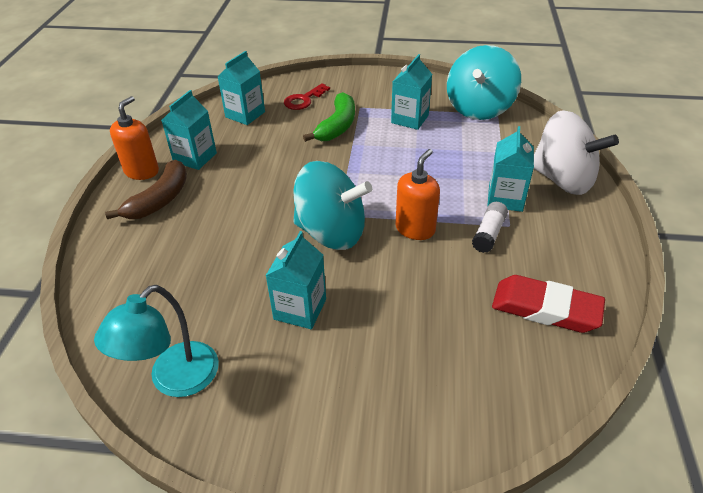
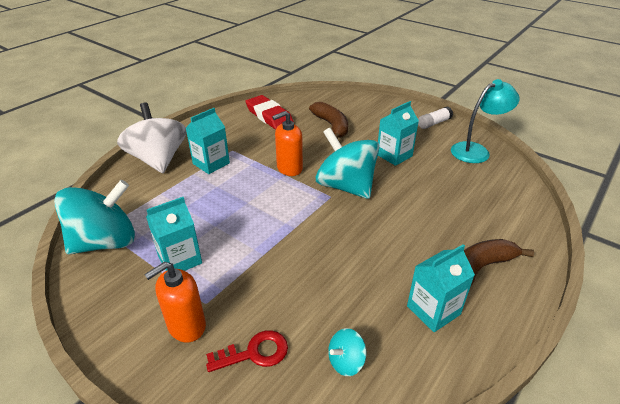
camera: 150 degrees left, 5 degrees down
(142, 171) = (499, 316): orange soap dispenser -> orange soap dispenser (186, 326)
(245, 114) = (346, 361): turquoise carton -> turquoise spinning top
(337, 126) = (255, 285): green banana -> none
(434, 332) = (331, 126): none -> brown banana
(488, 234) = (250, 150): white glue stick -> white glue stick (434, 123)

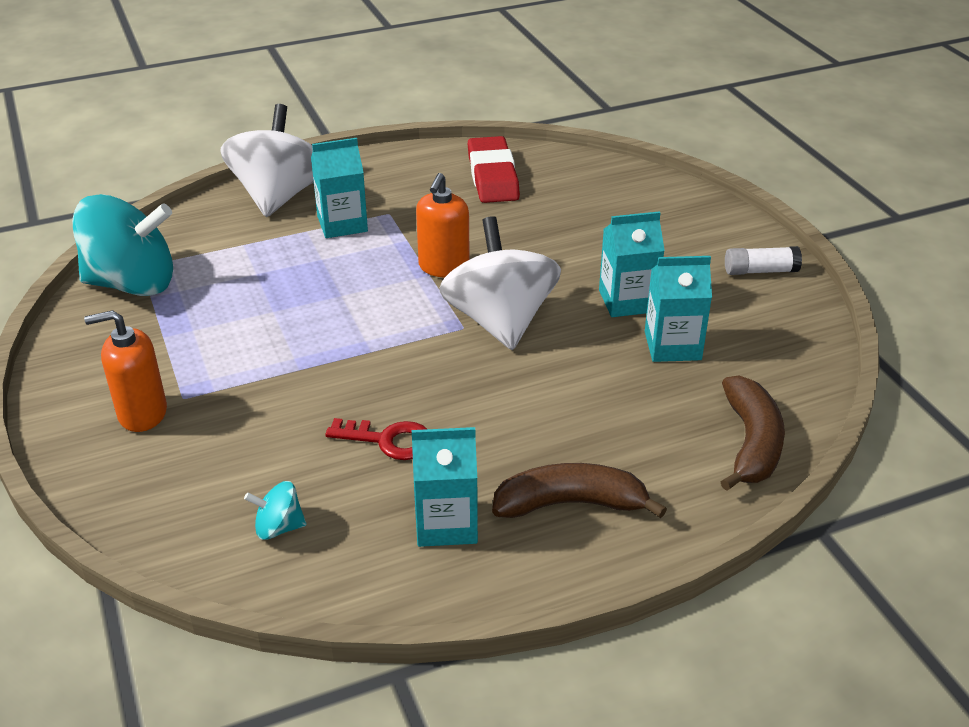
camera: 30 degrees right, 0 degrees up
(180, 259) = (196, 336): turquoise carton -> turquoise carton (672, 345)
(254, 353) = (188, 472): red key -> red key (388, 440)
(289, 168) = (443, 267): orange soap dispenser -> orange soap dispenser turned 75 degrees counterclockwise
(331, 126) = (576, 221): brown banana -> brown banana (751, 443)
(346, 186) = (500, 321): turquoise spinning top -> white spinning top
(476, 151) = (782, 340): turquoise lamp -> none

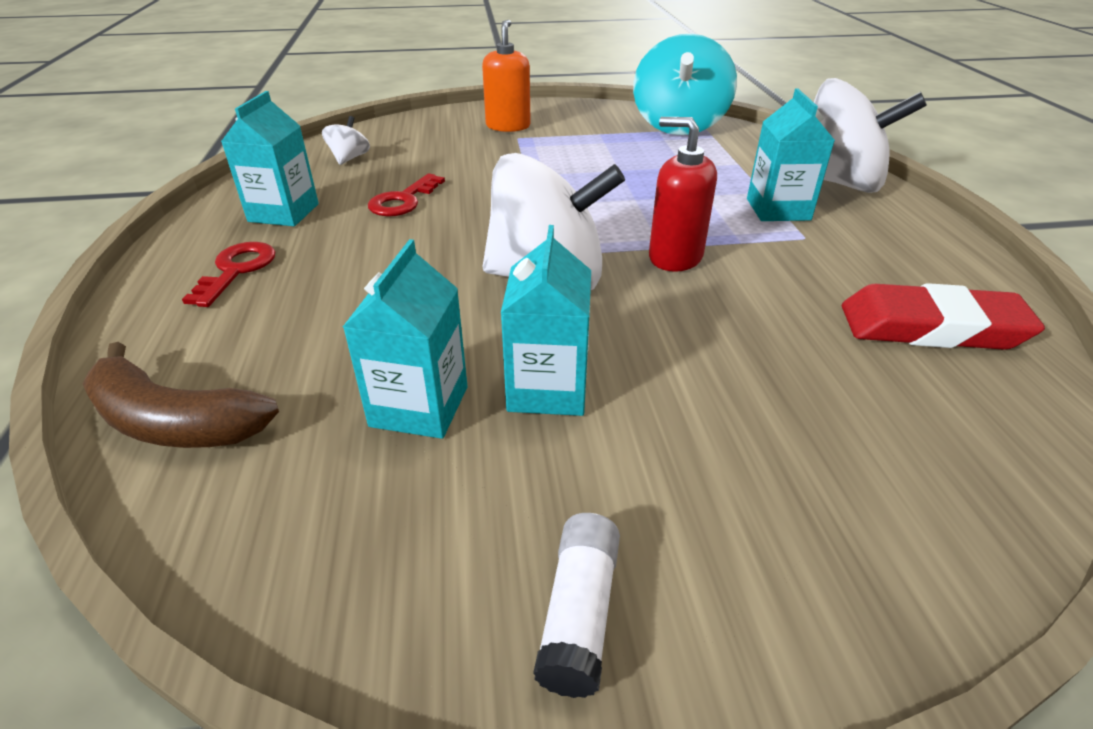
camera: 105 degrees right, 0 degrees up
(278, 527) = (349, 158): turquoise spinning top -> white spinning top
(443, 267) = (675, 257): orange soap dispenser -> red soap dispenser
(570, 504) = (236, 270): brown banana -> red key

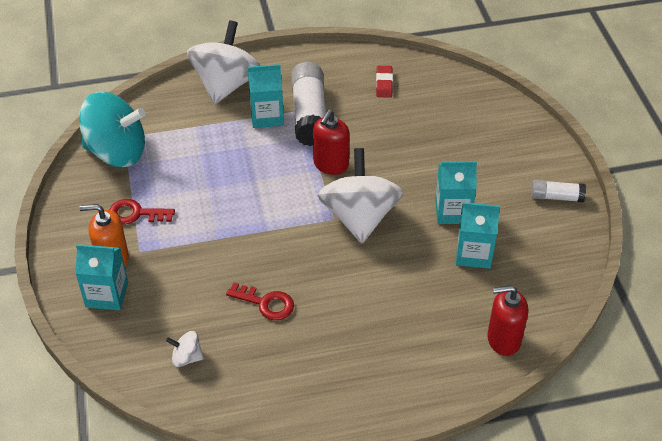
camera: 95 degrees left, 10 degrees up
(175, 422) = (503, 339): brown banana -> red soap dispenser
(236, 270) = (372, 368): red key -> red key (136, 214)
(284, 213) = (290, 370): turquoise carton -> turquoise carton (107, 295)
(797, 243) = (309, 114): none -> white glue stick
(931, 327) = (384, 84): red eraser -> red eraser, size x0.53

